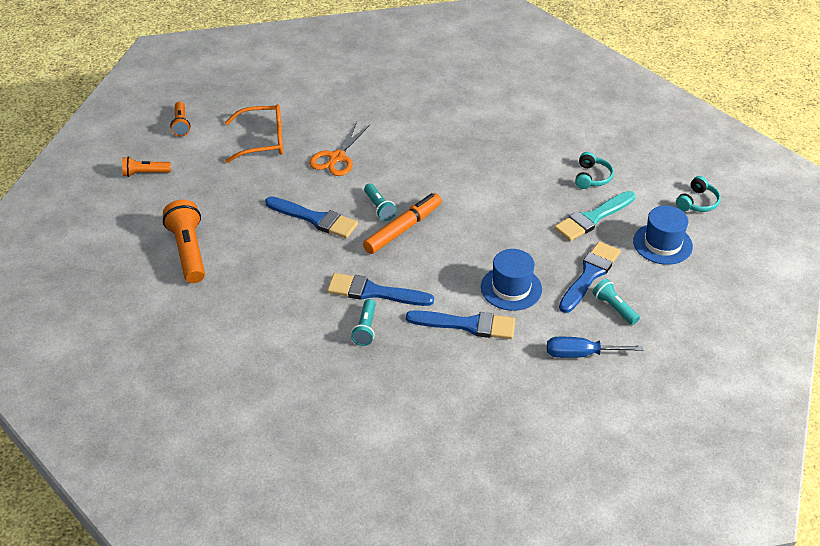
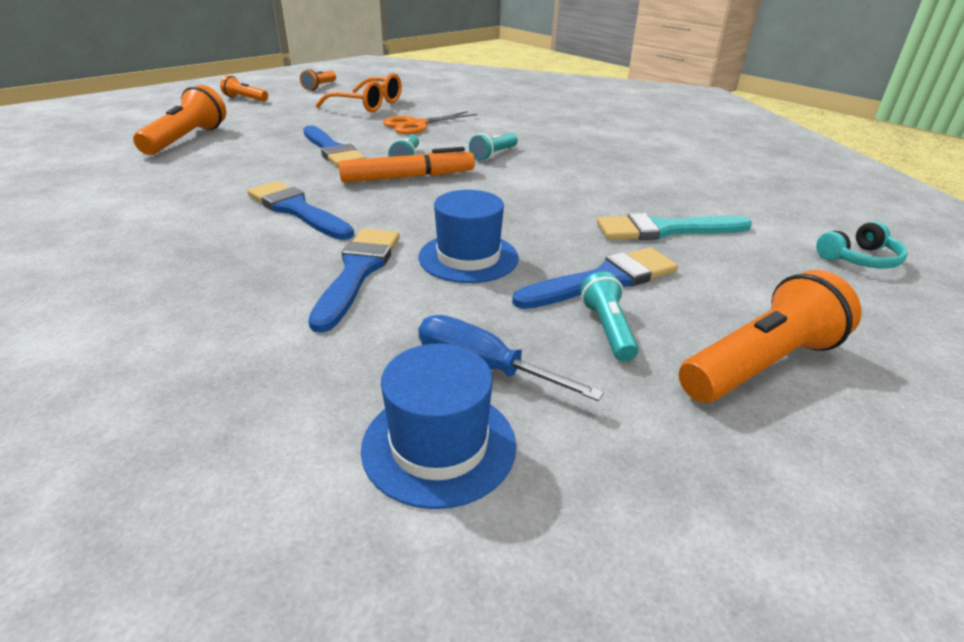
camera: 30 degrees right, 10 degrees down
(365, 328) = (233, 234): turquoise flashlight -> turquoise flashlight (493, 155)
(467, 325) = (358, 272): blue brush -> blue brush turned 120 degrees counterclockwise
(592, 177) = (698, 199): turquoise headphones -> none
(662, 244) = (762, 283): blue hat -> blue hat (439, 445)
(686, 299) = (760, 364): none -> orange flashlight

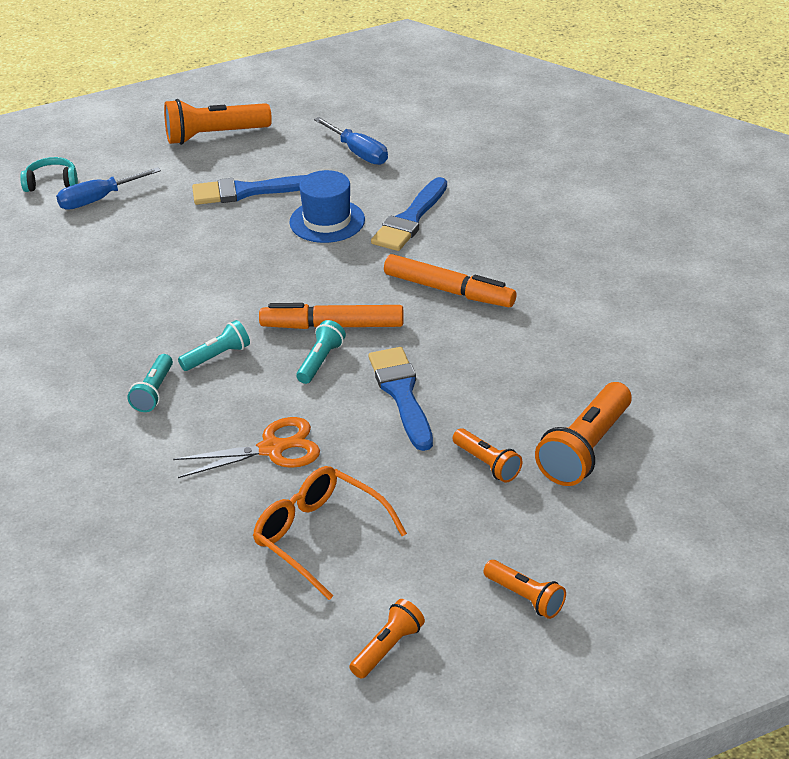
camera: 160 degrees left, 5 degrees up
(263, 130) = (487, 464): none -> orange flashlight
(297, 210) = (449, 290): blue brush -> orange marker
(439, 445) = (395, 127): blue hat -> none
(607, 329) = (275, 162): turquoise flashlight -> turquoise flashlight (154, 392)
(665, 230) = (155, 226): turquoise brush -> none
(771, 248) = (98, 199): none -> blue screwdriver

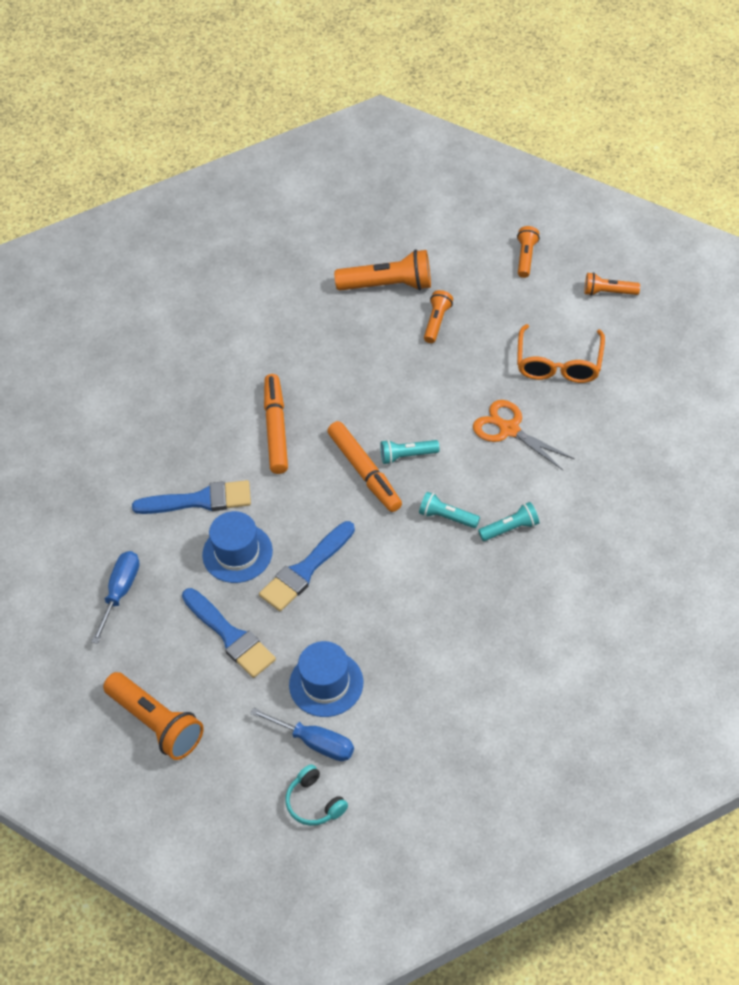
camera: 120 degrees left, 15 degrees up
(140, 222) = (326, 683): none -> blue hat
(402, 394) = (406, 395): blue brush -> blue brush (305, 570)

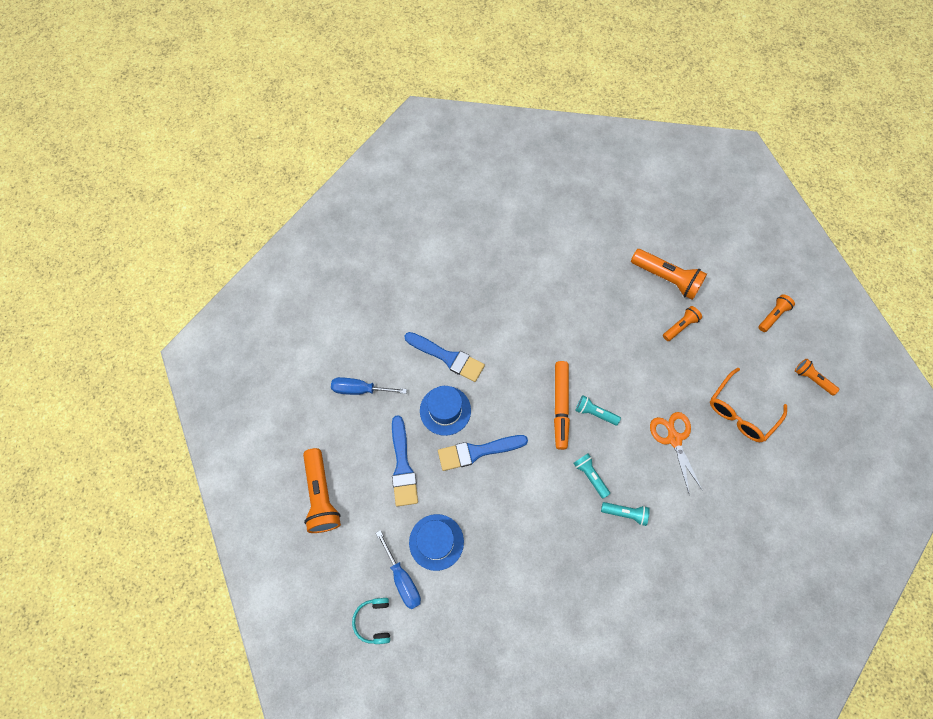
camera: 30 degrees right, 15 degrees up
(120, 592) = (360, 389): blue screwdriver -> blue screwdriver turned 135 degrees counterclockwise
(276, 429) = (526, 337): orange marker -> none

